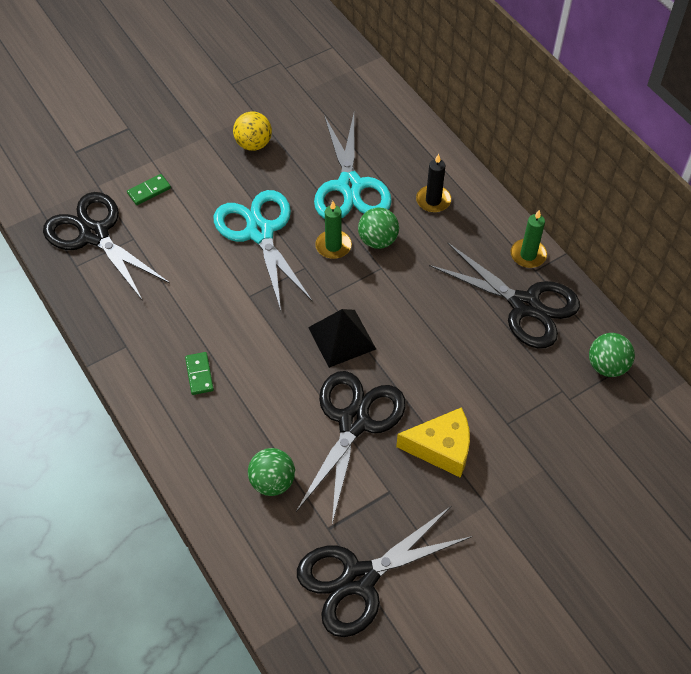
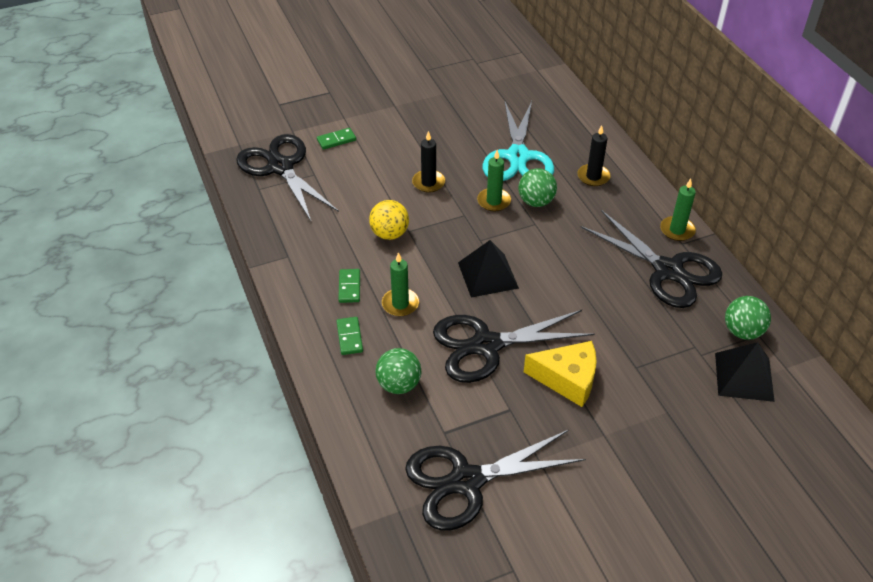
camera: 10 degrees right, 10 degrees down
(211, 434) = (349, 337): none -> green domino
(253, 144) = (437, 116): yellow ball -> yellow ball (389, 234)
(257, 386) = (400, 304): none -> green candle
(260, 232) = (428, 183): turquoise scissors -> black candle
(354, 422) = (486, 345): black scissors -> black scissors turned 135 degrees counterclockwise
(614, 417) = (744, 376): none -> black pyramid

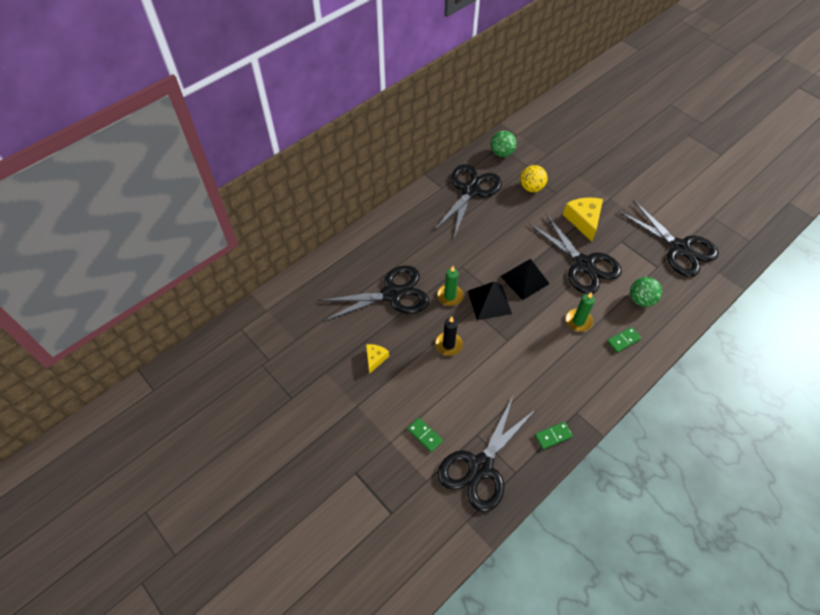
camera: 110 degrees left, 10 degrees up
(349, 287) = (582, 357): green domino -> green domino (553, 436)
(389, 234) = (517, 351): yellow ball -> yellow ball (531, 188)
(440, 127) = (375, 358): none -> yellow cheese
(518, 157) = (392, 294): turquoise scissors -> black scissors
(536, 202) = (438, 271): green ball -> none
(593, 177) = (395, 244): black candle -> none
(677, 230) = (431, 191): green candle -> none
(744, 376) = (534, 149): black pyramid -> black pyramid (489, 302)

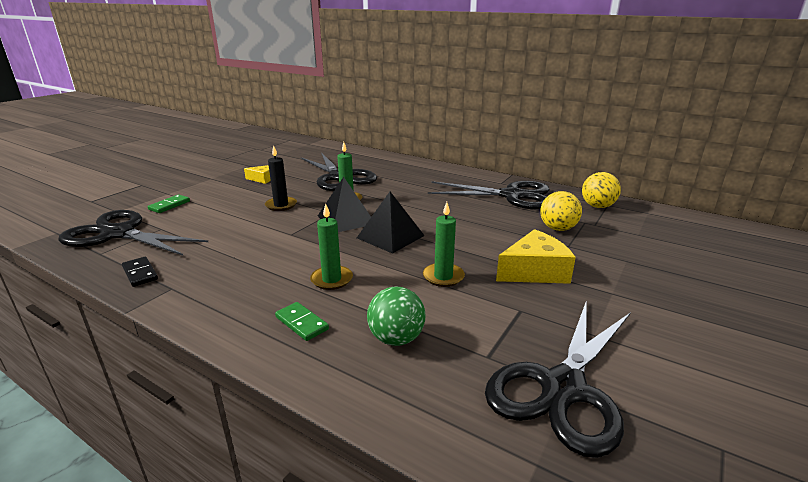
camera: 75 degrees right, 30 degrees down
(502, 153) = (597, 206): green ball -> yellow ball
(553, 436) = (140, 273): green domino -> black domino
(583, 264) = (443, 277): black scissors -> green candle

